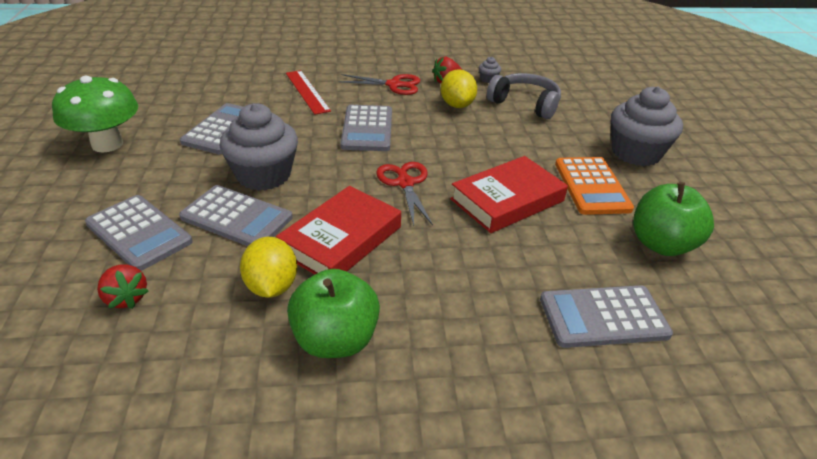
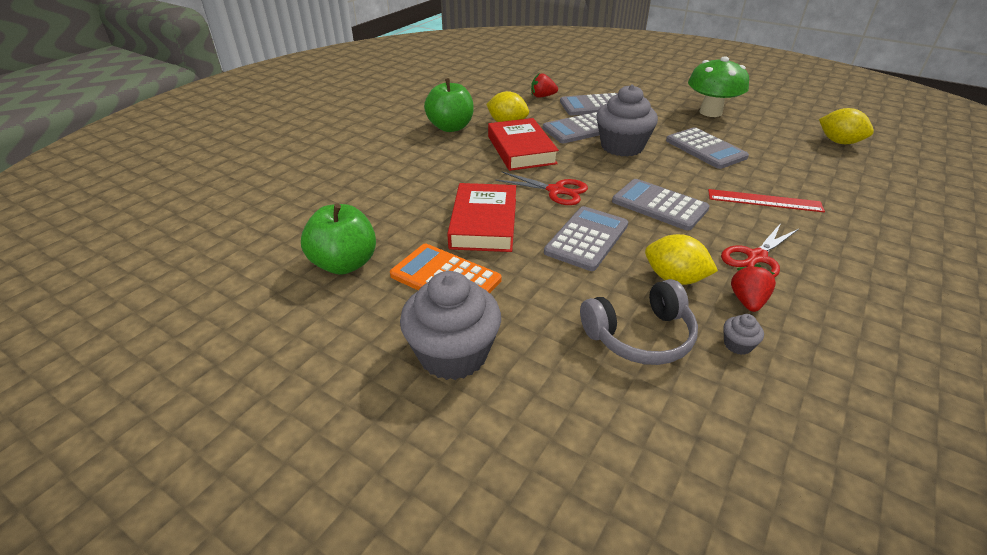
camera: 130 degrees right, 0 degrees up
(149, 75) = (839, 142): none -> yellow lemon
(603, 317) = (345, 198): grey calculator -> grey calculator (586, 238)

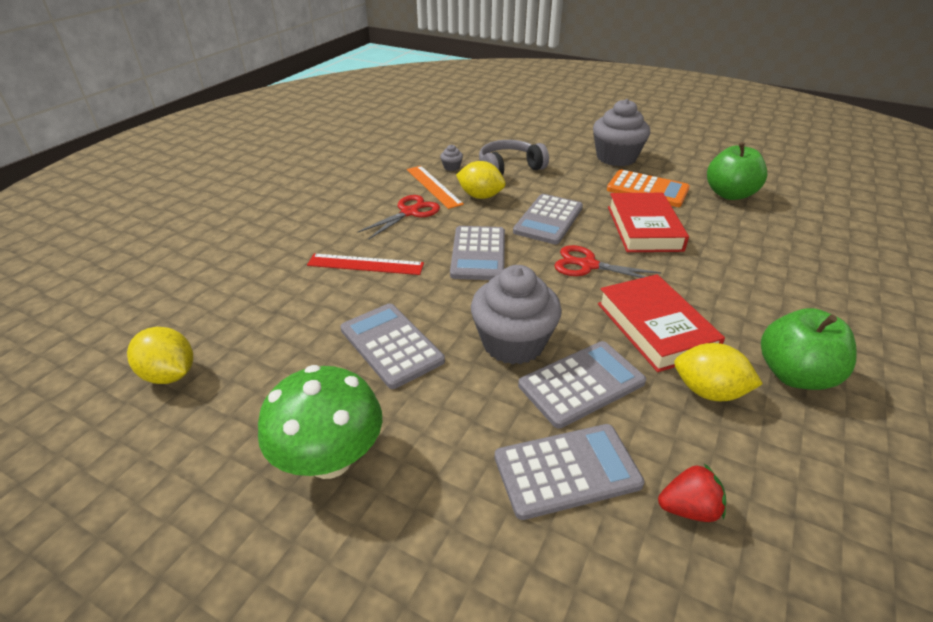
camera: 175 degrees right, 0 degrees up
(659, 205) = (478, 254): grey calculator -> grey calculator turned 60 degrees clockwise
(747, 301) = (433, 186): red strawberry -> orange ruler

